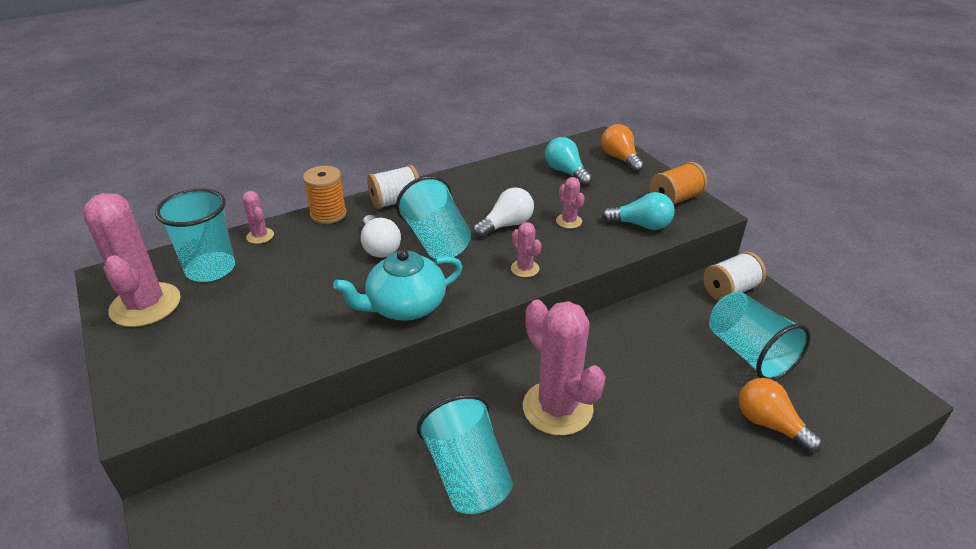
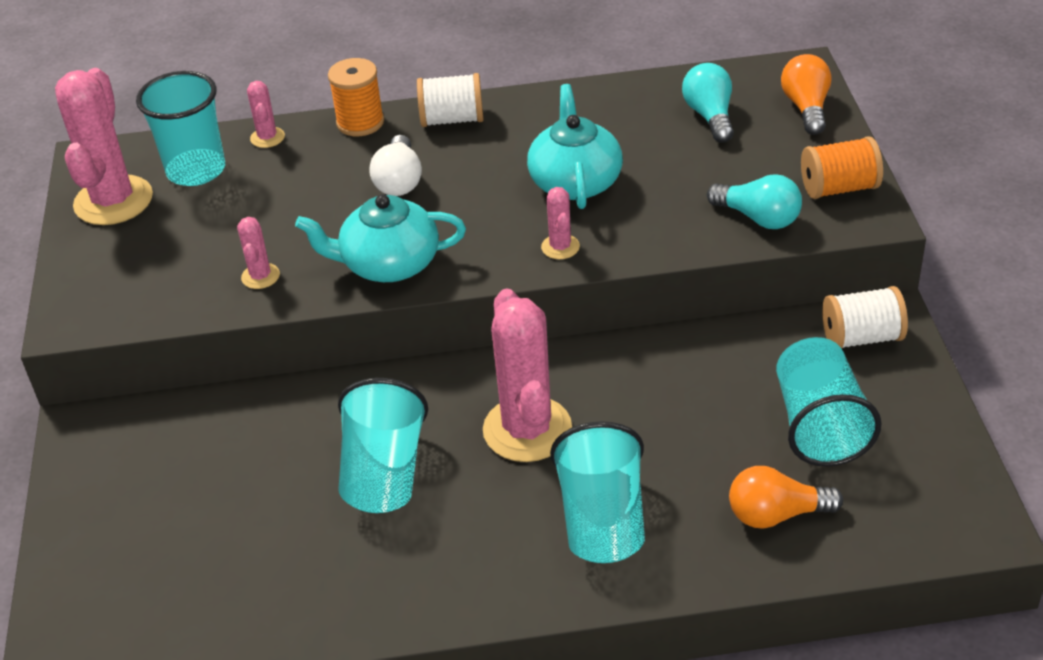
camera: 25 degrees right, 5 degrees up
(436, 241) = (472, 186): turquoise cup -> turquoise cup (602, 520)
(506, 225) = (575, 181): white light bulb -> turquoise teapot
(569, 221) = (662, 192): pink cactus -> pink cactus (260, 276)
(769, 424) = (776, 514): orange light bulb -> orange light bulb turned 75 degrees counterclockwise

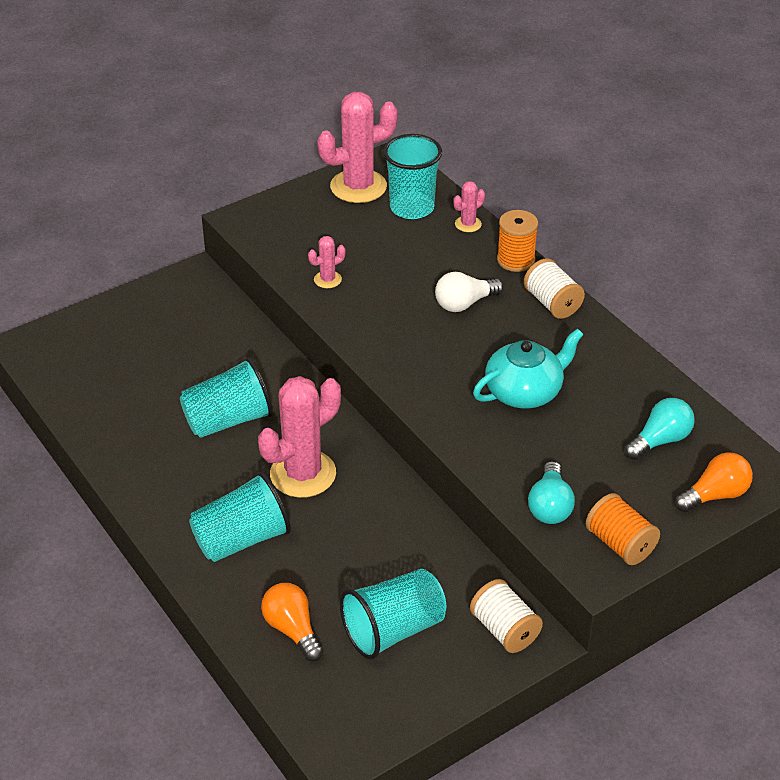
camera: 60 degrees right, 0 degrees up
(389, 264) = (375, 332): turquoise teapot -> none
(560, 247) = (446, 409): pink cactus -> none

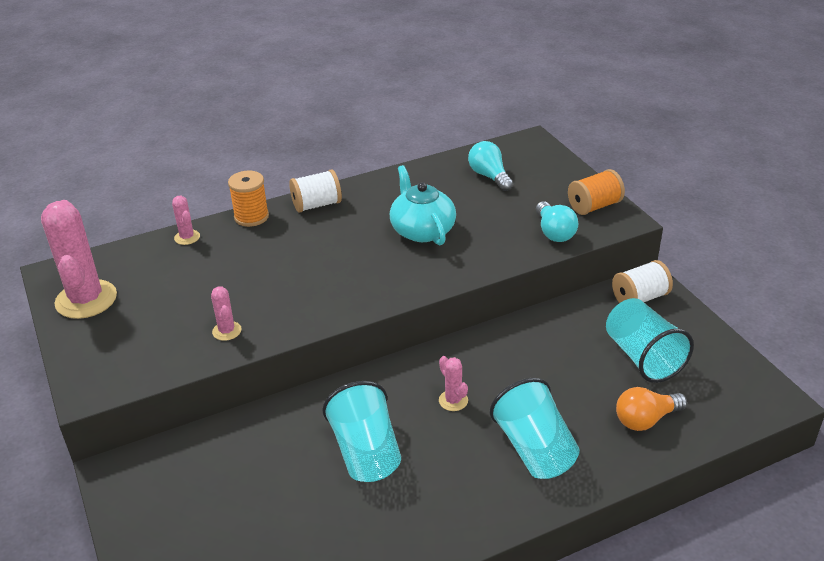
camera: 80 degrees left, 5 degrees down
(303, 474) = (453, 400): pink cactus -> pink cactus, size x0.46
(412, 208) = (142, 268): turquoise cup -> none
(464, 303) = (298, 250): white light bulb -> none
(550, 506) = (554, 232): turquoise light bulb -> turquoise light bulb turned 60 degrees clockwise
(715, 495) = (547, 162): orange light bulb -> none

